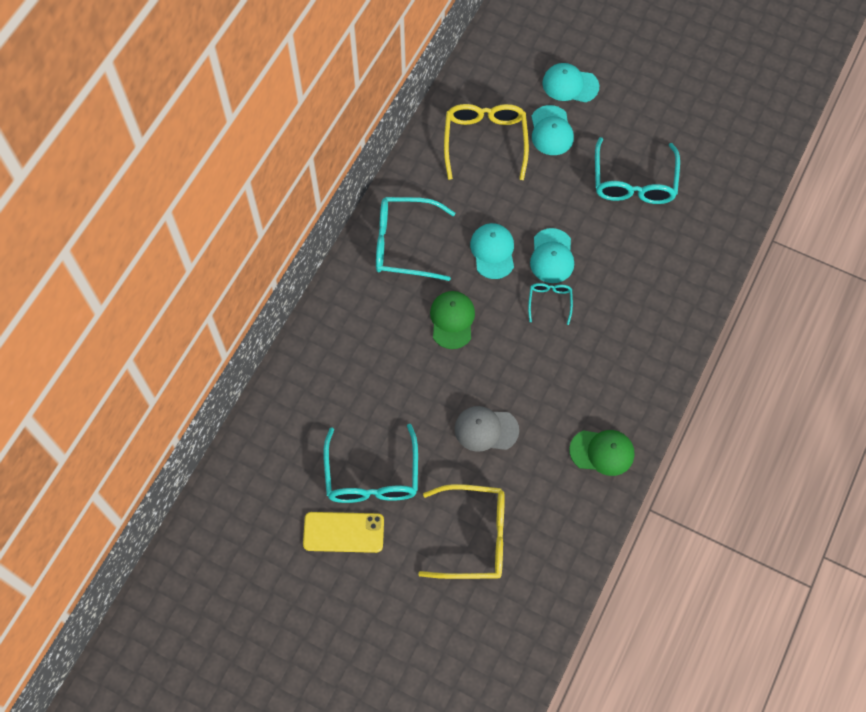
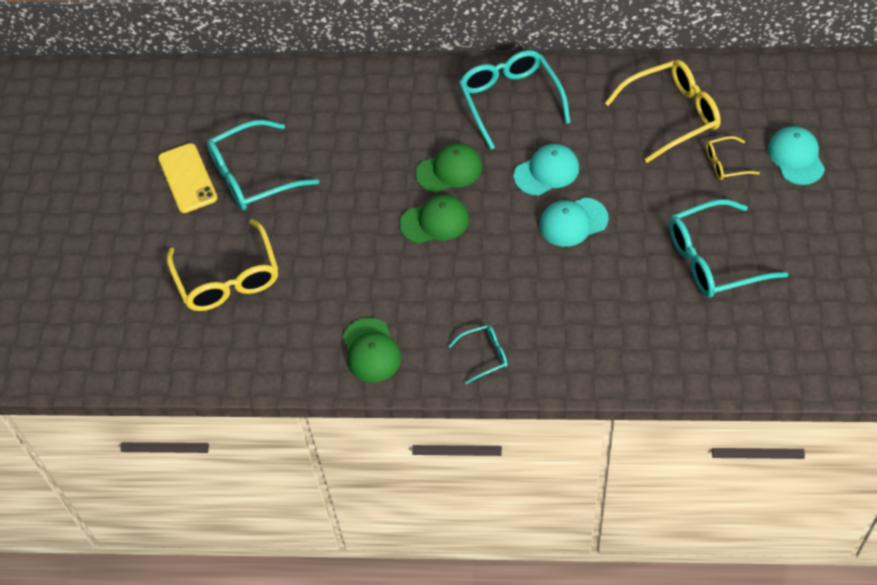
camera: 70 degrees right, 10 degrees down
(486, 429) = (345, 243): grey cap -> none
(499, 353) = (435, 221): none -> green cap
(550, 302) = (518, 241): turquoise glasses -> turquoise glasses (484, 355)
(551, 131) = (725, 164): turquoise cap -> yellow glasses

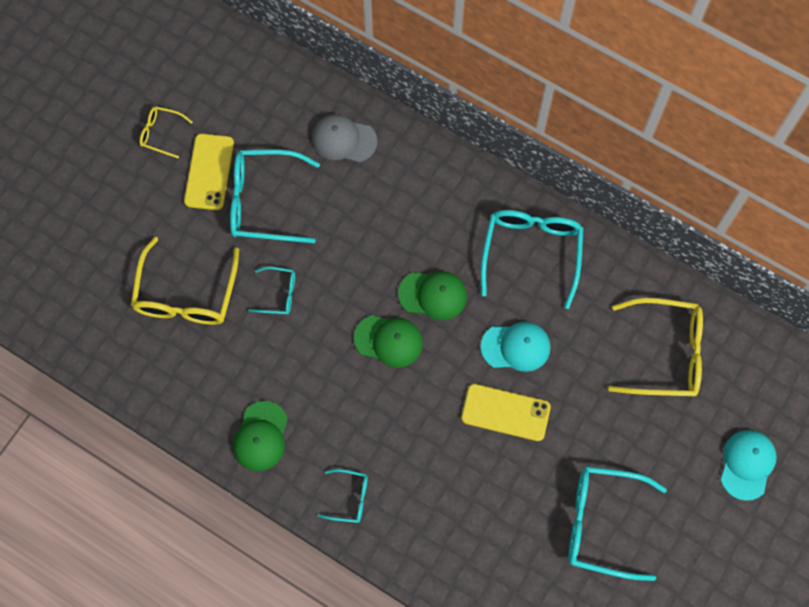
camera: 25 degrees right, 15 degrees up
(293, 99) = (343, 140): none -> grey cap
(313, 236) = (279, 294): none -> turquoise glasses
(573, 222) = (505, 412): turquoise cap -> yellow phone
(725, 164) = (679, 433): yellow glasses -> yellow glasses (161, 133)

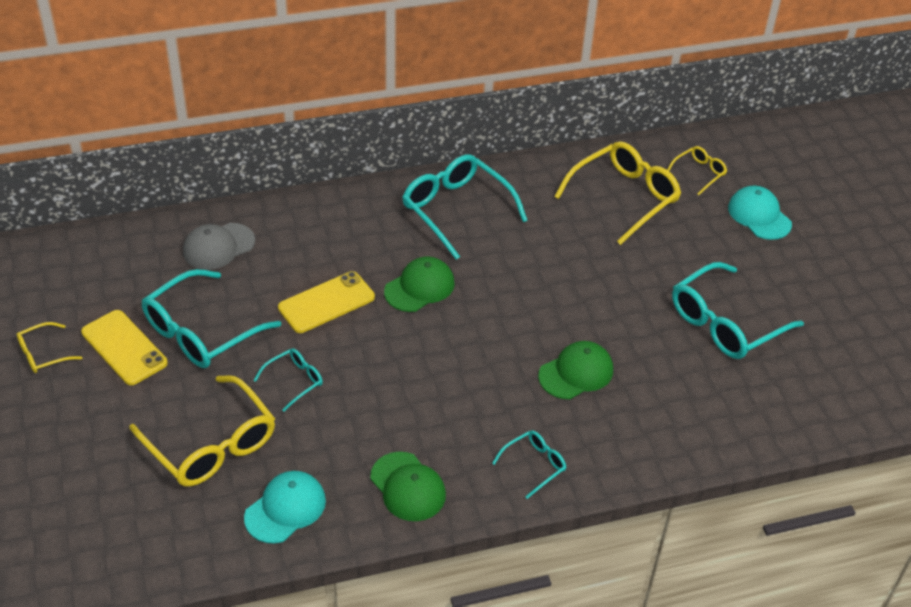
camera: 50 degrees left, 25 degrees down
(389, 341) = (425, 340): green cap -> green cap (576, 373)
(505, 412) = (570, 314): yellow phone -> yellow phone (326, 302)
(516, 347) = (522, 271): turquoise cap -> turquoise cap (285, 509)
(751, 385) = (699, 173): none -> yellow glasses

